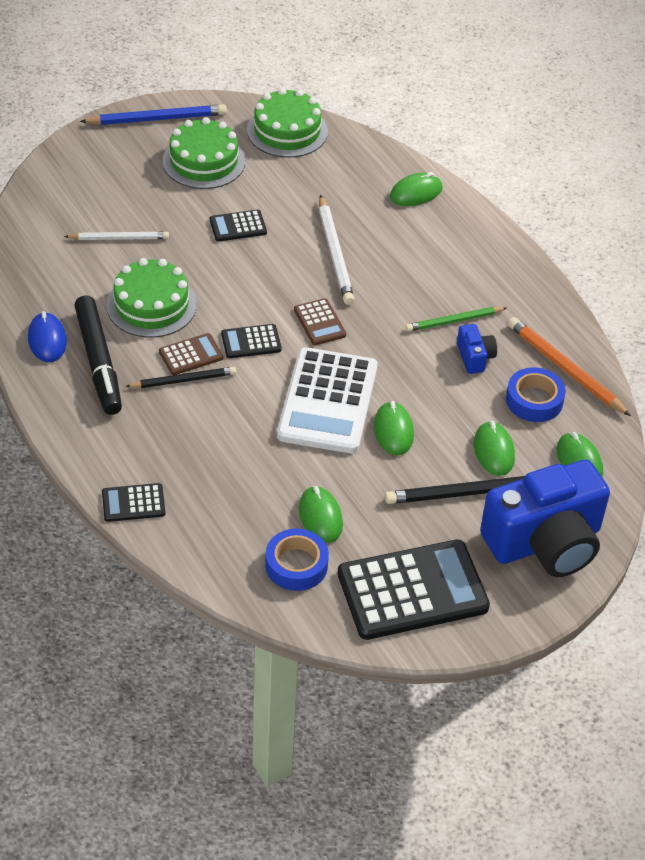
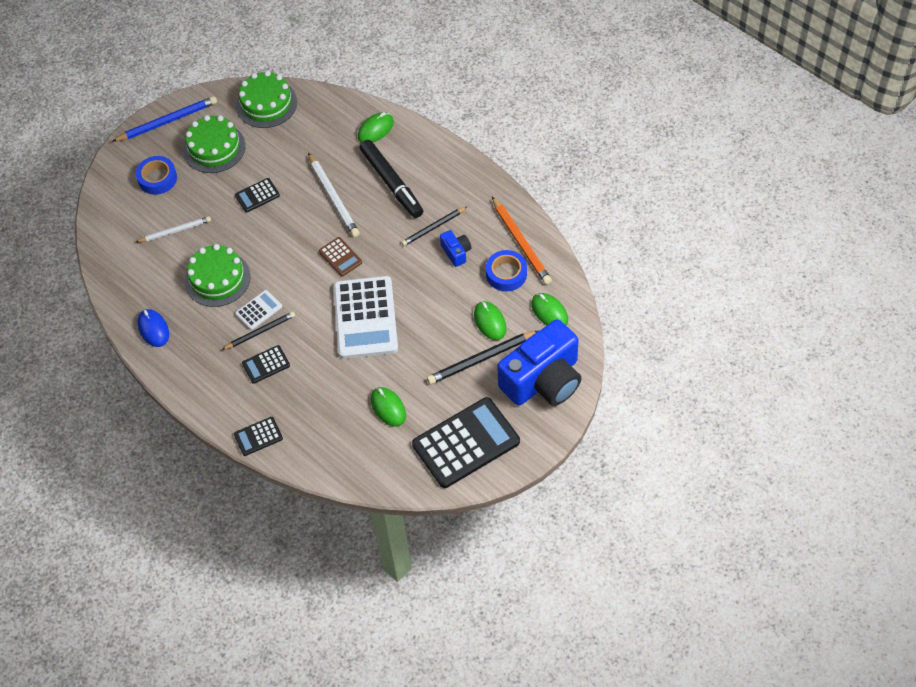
camera: 10 degrees left, 10 degrees up
(98, 362) = (196, 335): black marker -> black marker (391, 183)
(191, 355) = (258, 310): brown calculator -> white calculator
(251, 342) = (297, 287): black calculator -> black calculator (266, 364)
(296, 565) = (383, 448): blue tape -> blue tape (157, 178)
(393, 431) = (417, 327): green mouse -> none
(454, 321) = (433, 227): green pencil -> black pencil
(565, 369) = (521, 243): orange pencil -> orange pencil turned 150 degrees counterclockwise

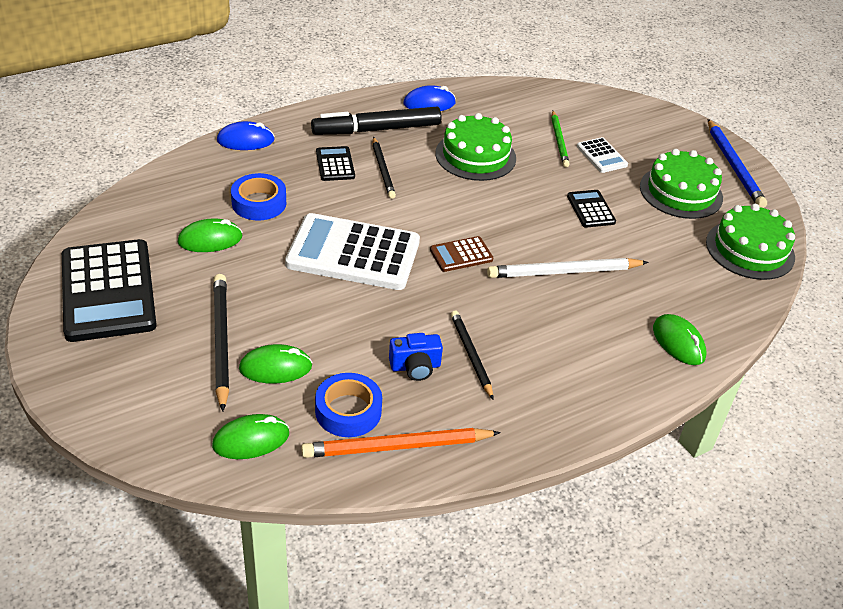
camera: 100 degrees right, 15 degrees down
(157, 178) = (643, 143): blue tape -> blue tape (259, 203)
(175, 231) = (559, 141): white pencil -> green pencil
(258, 310) = (414, 175): white calculator -> white calculator (601, 156)
(258, 436) = (245, 140): black calculator -> blue mouse
(391, 183) = (569, 333): black marker -> black marker (376, 129)
(543, 380) = (142, 395): blue camera -> none

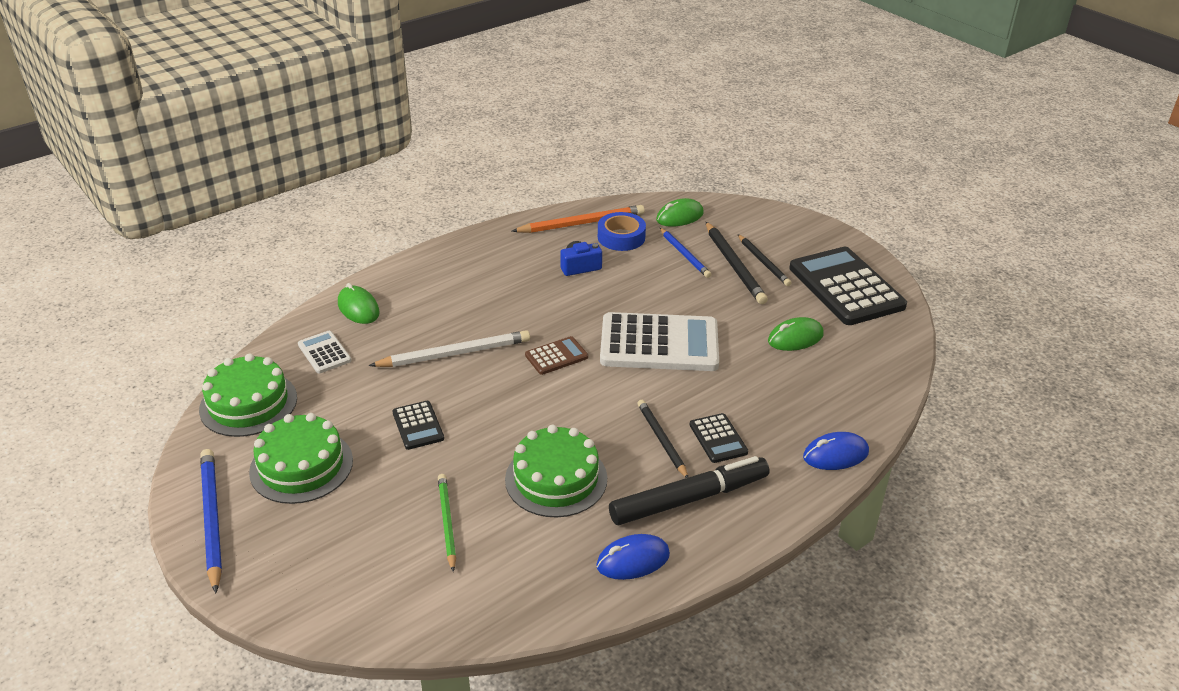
camera: 175 degrees right, 5 degrees down
(259, 203) = (773, 380): blue tape -> none
(275, 368) = (684, 254): green mouse -> blue pencil
(471, 355) = (537, 279): black pencil -> black pencil (763, 262)
(601, 156) = (392, 506): white calculator -> white calculator (324, 353)

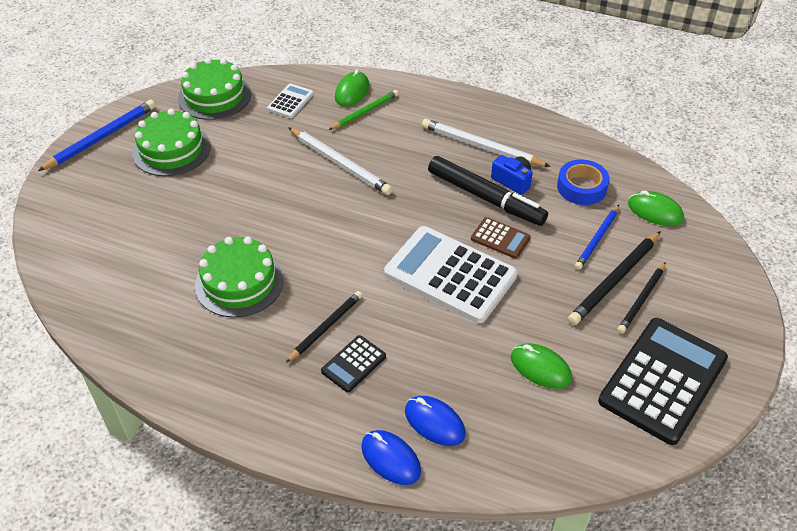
camera: 60 degrees right, 10 degrees up
(418, 426) = (247, 183): black calculator -> none
(447, 522) = (159, 245): green pencil -> green pencil (365, 112)
(520, 265) = (482, 146): none -> white pencil
(556, 356) = (382, 219): brown calculator -> brown calculator (500, 238)
(581, 223) = (576, 154): orange pencil -> none
(633, 560) = (178, 365): blue mouse -> blue mouse (434, 422)
(659, 344) = (450, 275): white calculator -> white calculator turned 150 degrees clockwise
(689, 499) = (266, 373): black marker -> black marker (485, 198)

